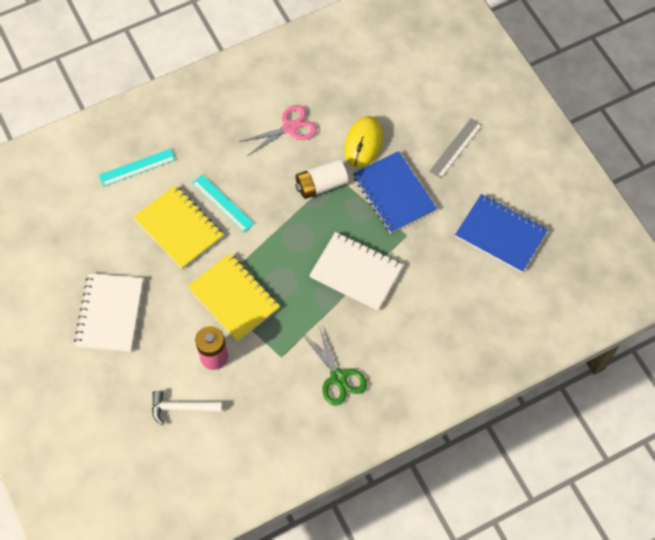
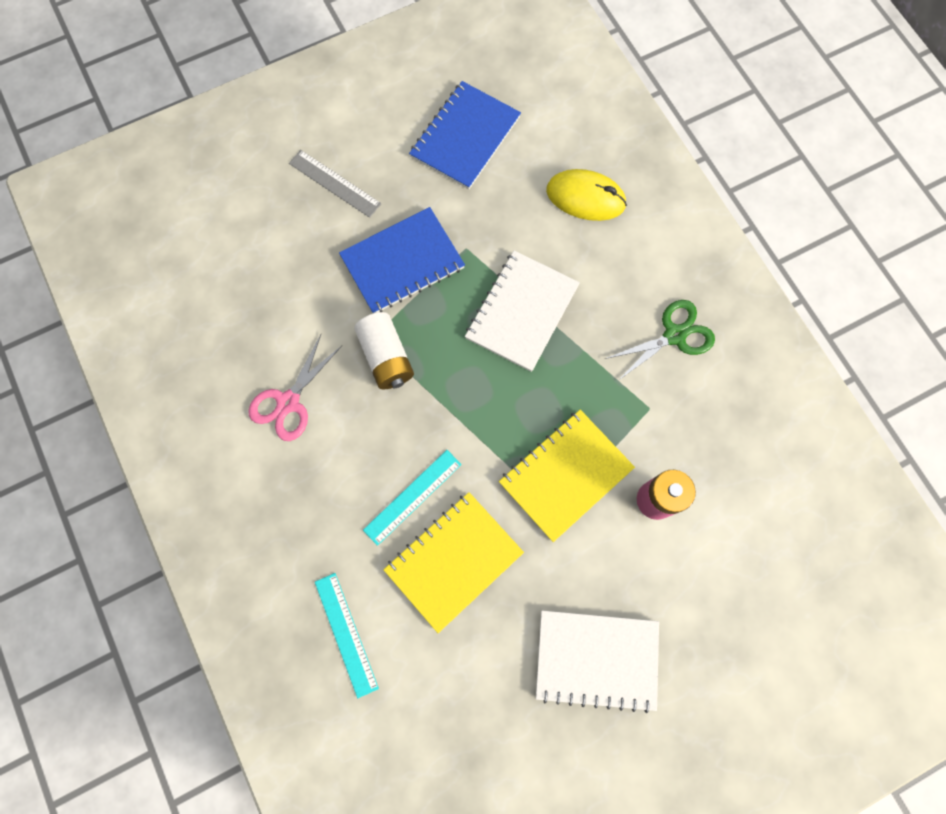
camera: 90 degrees left, 10 degrees up
(182, 408) = (734, 541): white hammer -> none
(289, 128) = (288, 402): pink scissors -> pink scissors turned 120 degrees counterclockwise
(363, 143) = (320, 300): yellow mouse -> yellow mouse (585, 197)

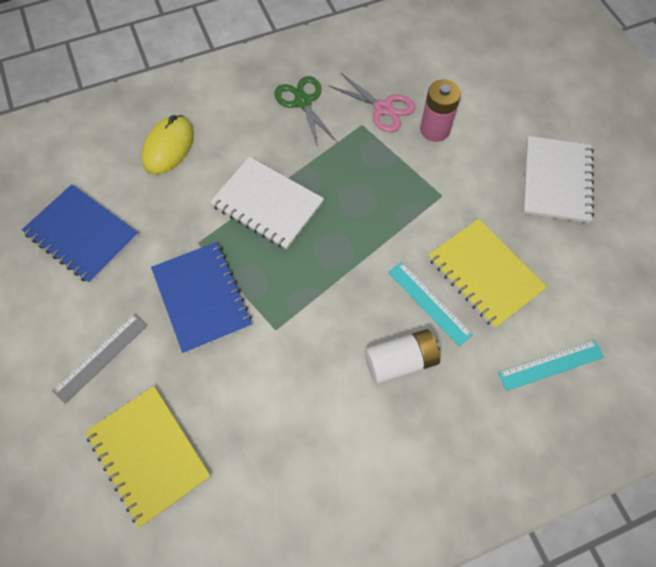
camera: 85 degrees left, 10 degrees down
(288, 402) = (332, 410): pink scissors -> pink scissors (383, 108)
(386, 357) = (296, 317): white battery -> white battery (400, 361)
(565, 475) = (413, 186): yellow notebook -> yellow notebook (149, 454)

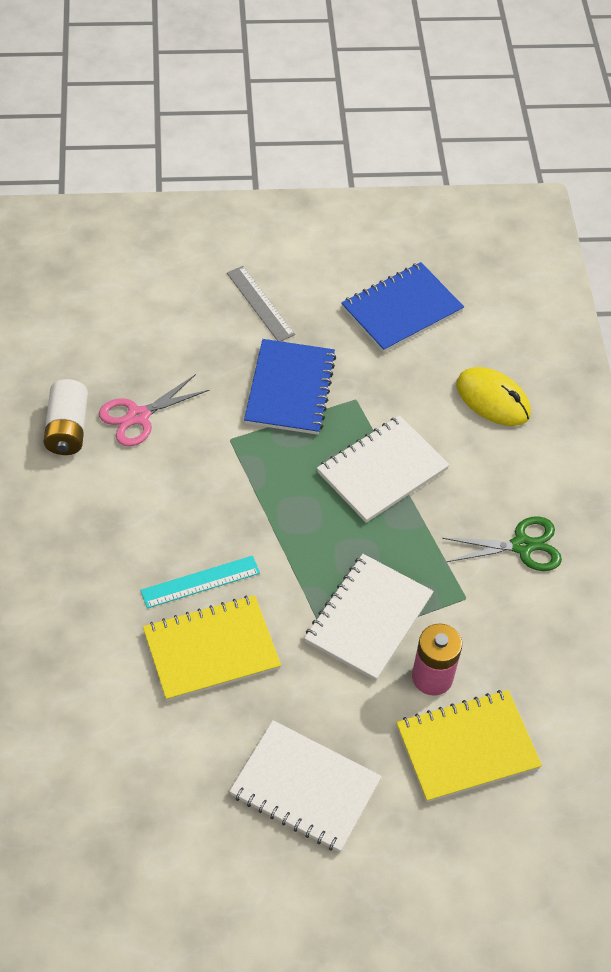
camera: 105 degrees right, 10 degrees down
(149, 454) = (153, 320): yellow notebook -> yellow notebook (467, 747)
(202, 297) = (290, 389): blue notebook -> blue notebook turned 75 degrees counterclockwise
(383, 108) = (485, 630): pink scissors -> pink scissors (139, 416)
(400, 361) = (148, 532): white battery -> white battery (67, 428)
(407, 178) = (368, 618): none -> white notebook
(551, 364) = (81, 668): turquoise ruler -> none

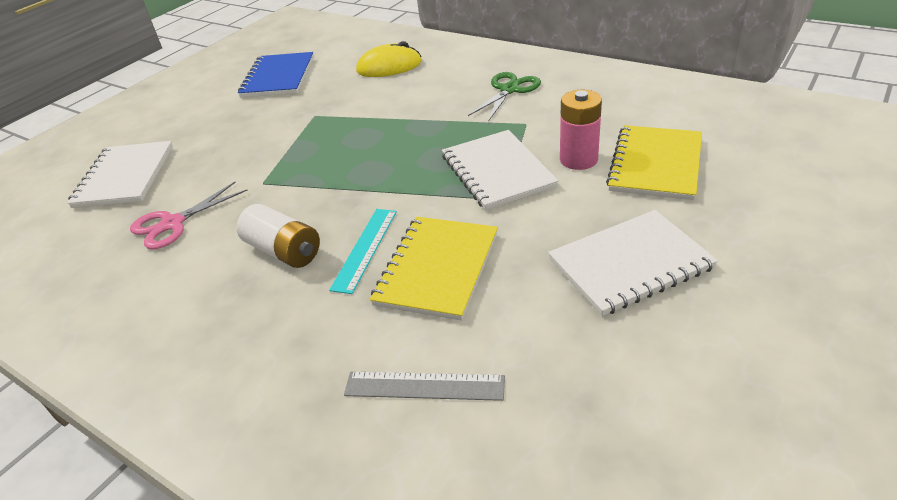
camera: 45 degrees left, 15 degrees down
(67, 428) = (118, 272): white battery -> white battery (284, 251)
(139, 416) = (173, 223): pink scissors -> pink scissors turned 45 degrees clockwise
(260, 303) = (182, 129): grey ruler -> grey ruler (424, 386)
(290, 389) = (265, 140): blue notebook -> none
(382, 471) = (383, 124): white notebook -> white notebook (125, 176)

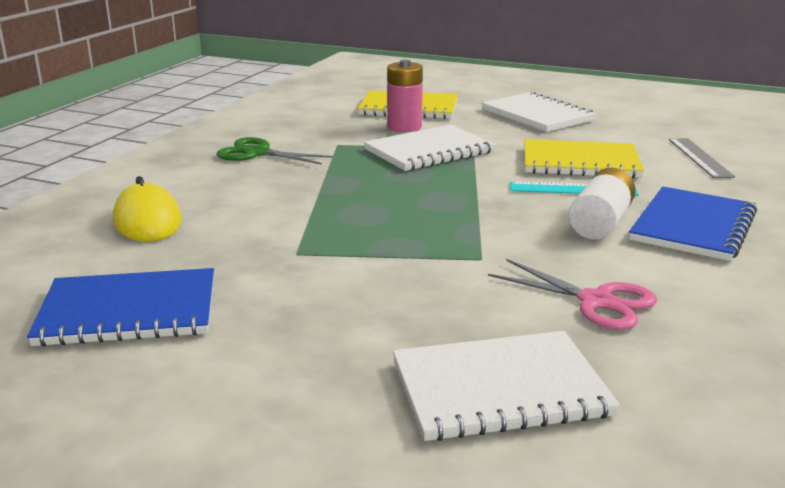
camera: 105 degrees left, 15 degrees down
(244, 310) = (693, 226): none -> blue notebook

